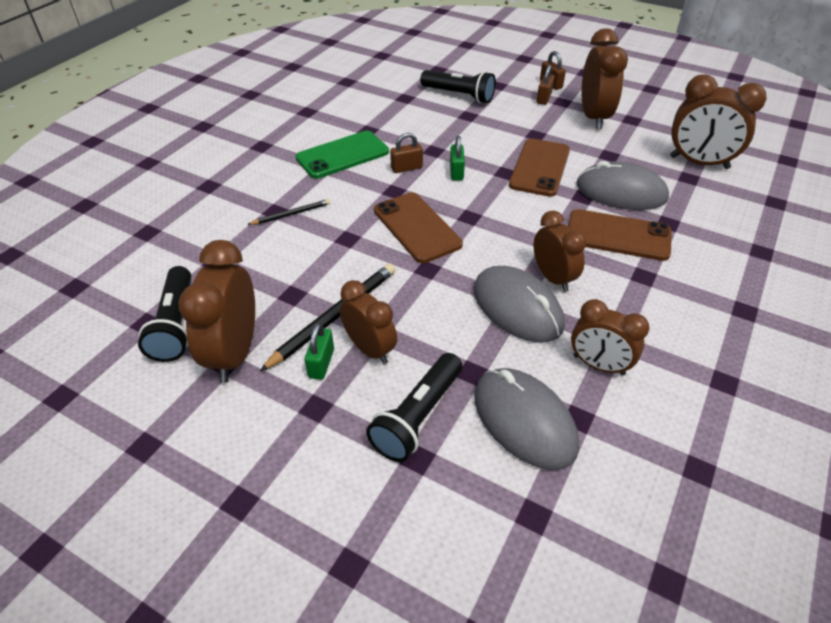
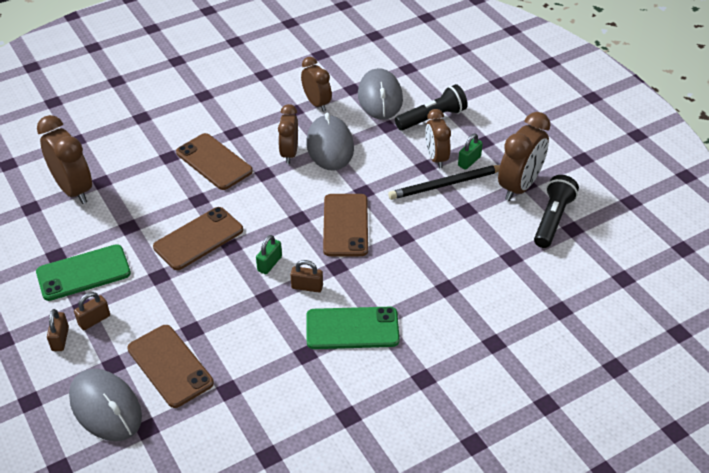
camera: 150 degrees left, 0 degrees up
(291, 214) = (434, 278): black pencil -> none
(459, 95) = (170, 366): black flashlight -> brown phone
(593, 117) = (83, 273): brown clock -> green phone
(621, 192) = (167, 191): grey mouse -> grey mouse (105, 407)

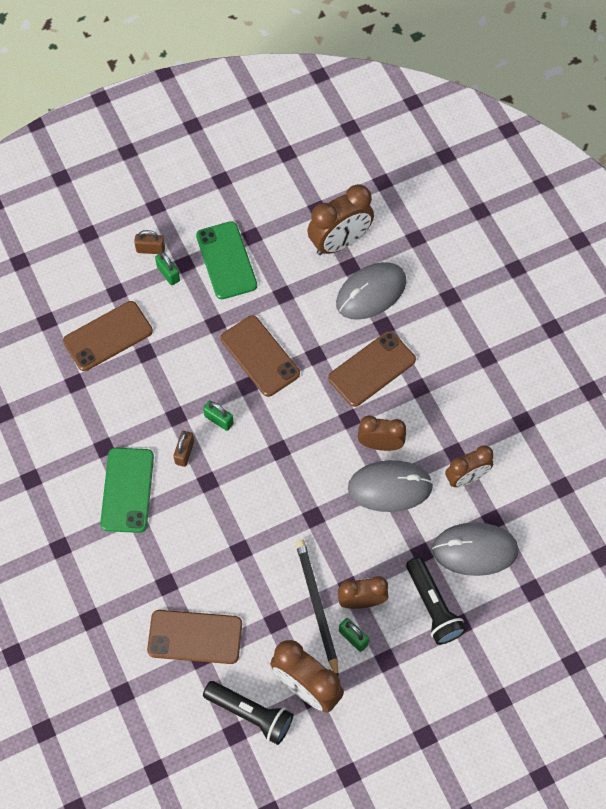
camera: 95 degrees right, 20 degrees up
(94, 320) = (168, 274): brown padlock -> green padlock
(105, 407) = (72, 289): grey mouse -> grey mouse (371, 292)
(345, 225) = (264, 494): brown phone -> brown phone (195, 637)

